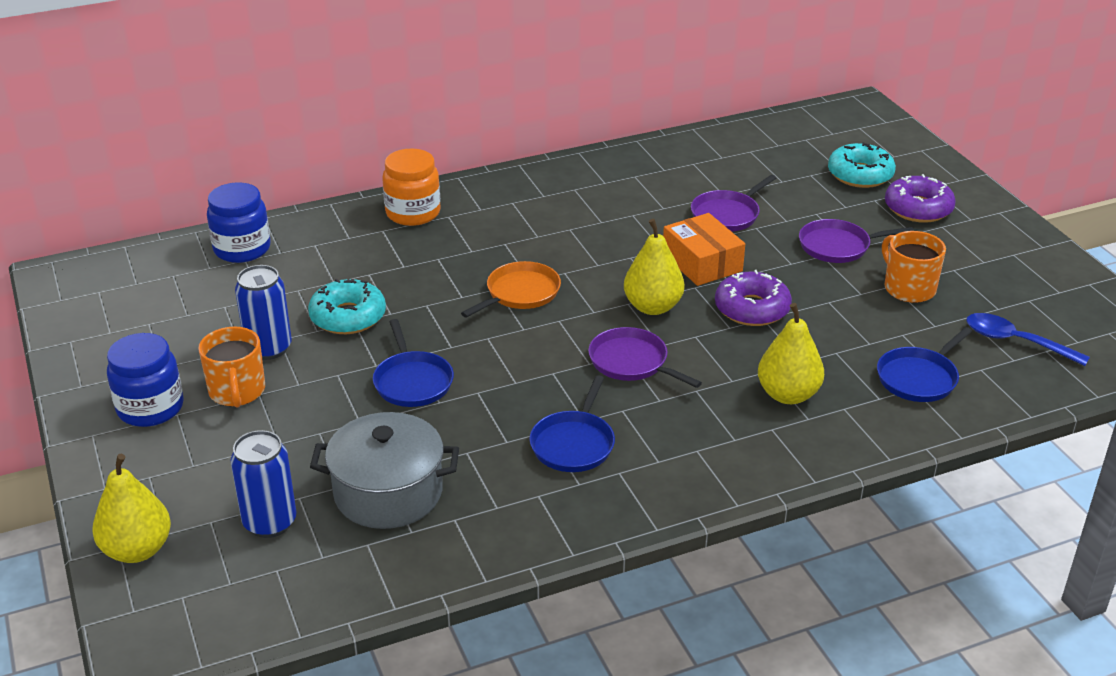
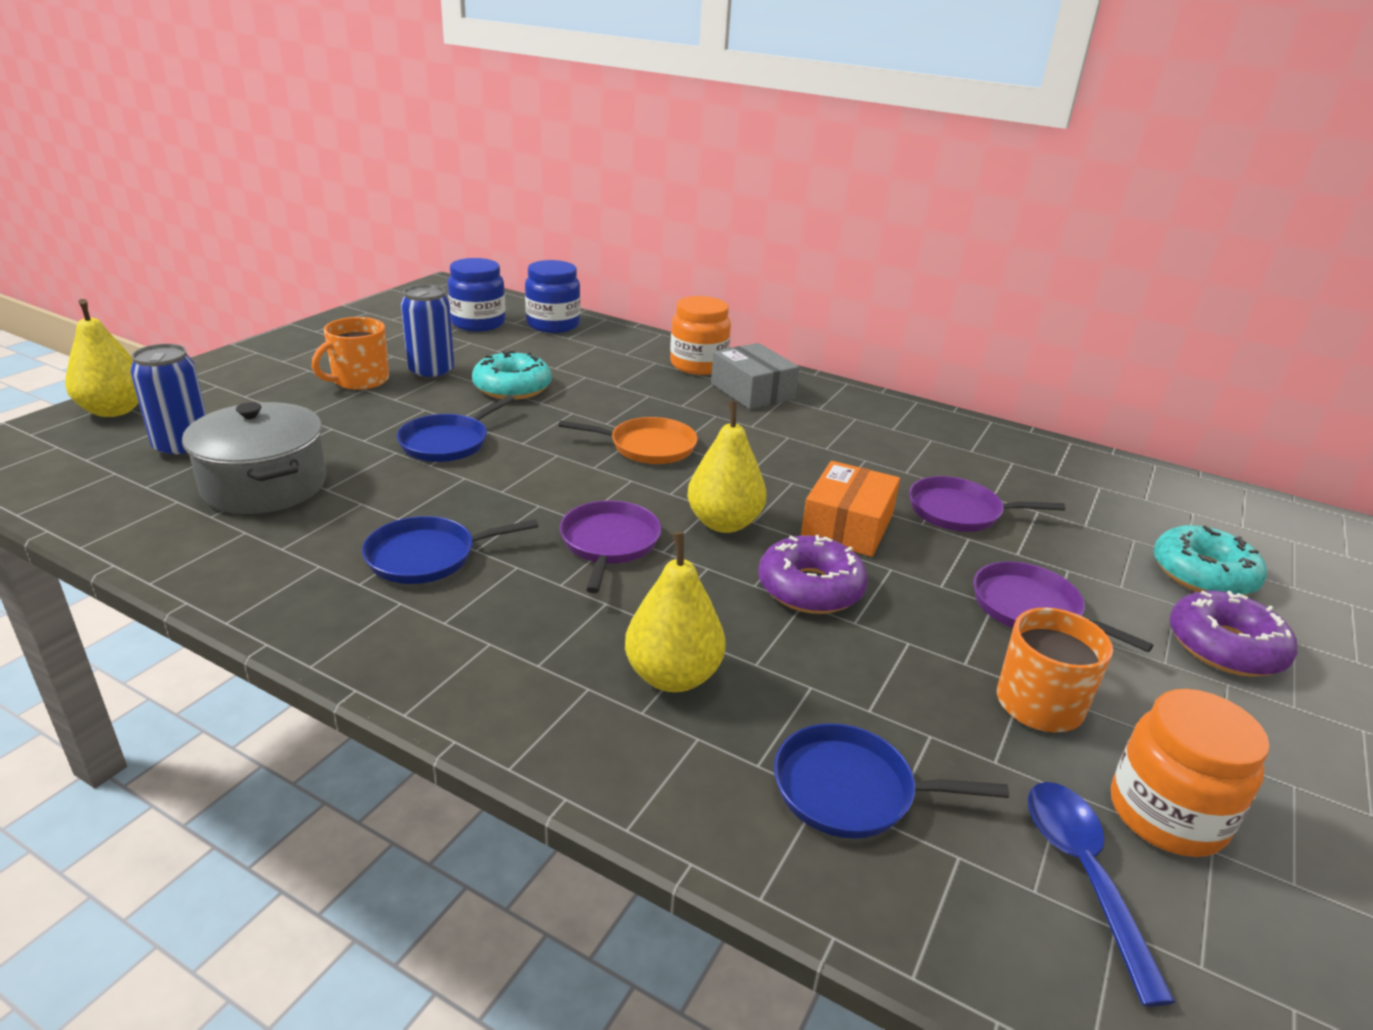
camera: 50 degrees right, 5 degrees down
(150, 408) = (308, 359): blue jar -> blue jar (478, 323)
(485, 210) = (752, 391): none -> grey box
(1002, 299) = (1166, 815): none -> orange jar

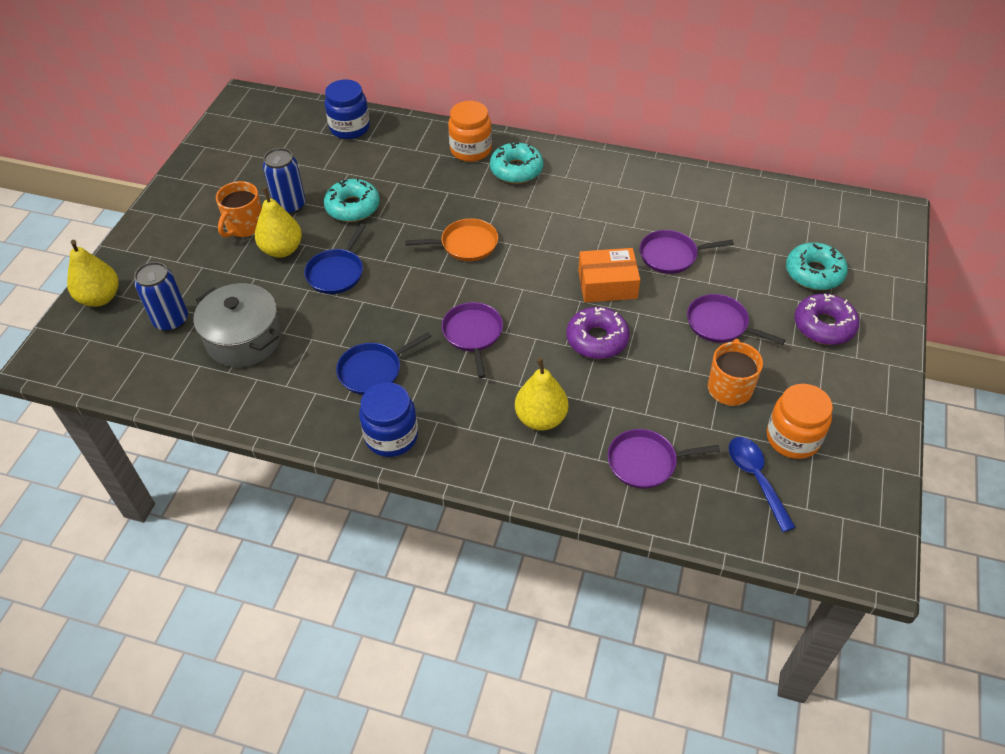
camera: 10 degrees left, 20 degrees up
(478, 323) = (294, 140): blue jar -> blue jar (391, 436)
(724, 523) = (534, 300): yellow pear -> yellow pear (282, 249)
(752, 391) = (516, 170): grey box -> turquoise donut
(847, 526) = (607, 284): orange box -> orange box turned 75 degrees clockwise
(850, 790) = (645, 462): blue pan -> purple pan

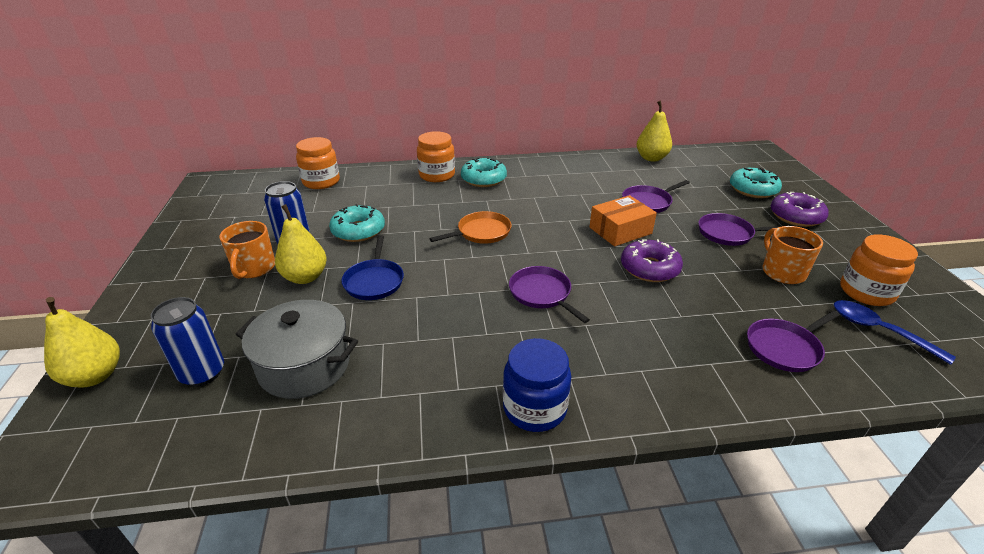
camera: 25 degrees left, 15 degrees down
(350, 128) = (321, 182): blue jar -> orange jar
(373, 371) = (469, 352): blue pan -> none
(541, 418) = (663, 342): yellow pear -> yellow pear (651, 158)

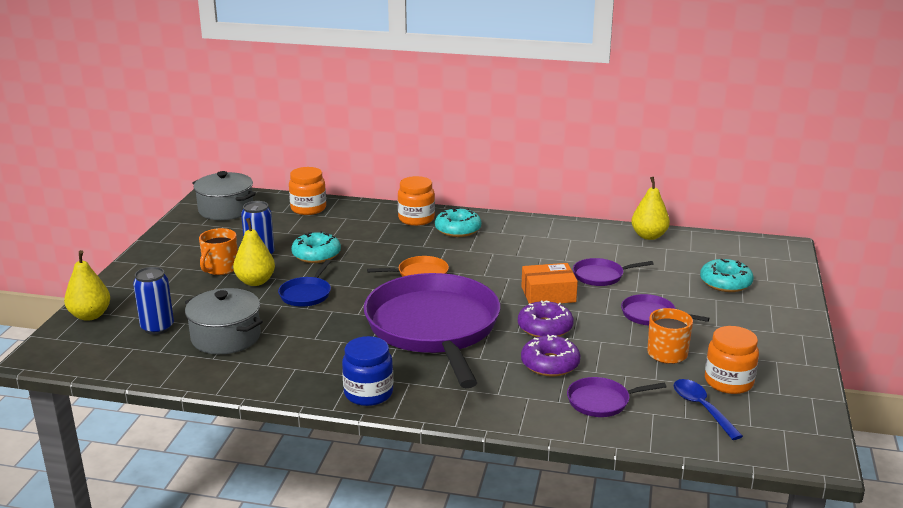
camera: 20 degrees right, 10 degrees down
(230, 197) = (226, 210): none -> grey pot
(542, 293) = (434, 327): purple pan -> purple pan, size x2.48
(796, 216) = (741, 313): purple donut -> purple donut (550, 364)

